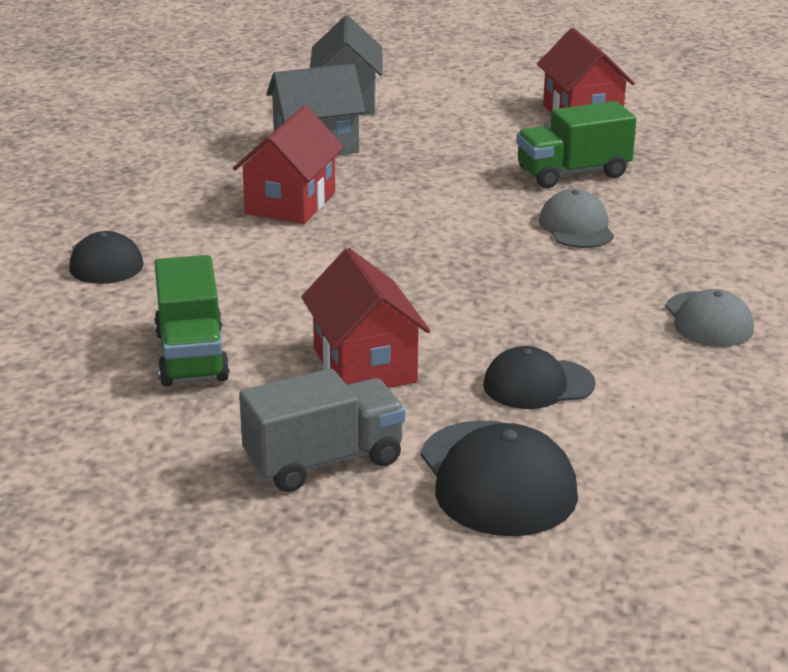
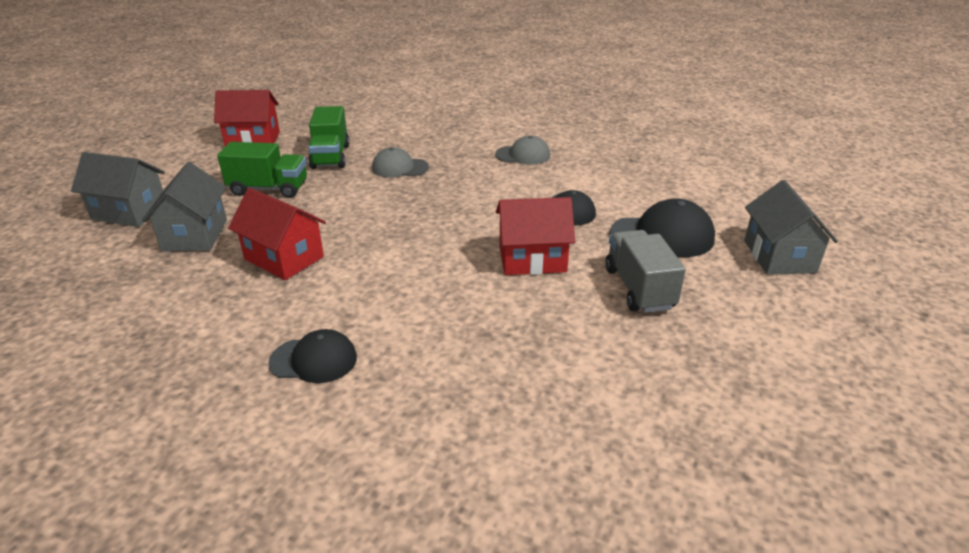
camera: 75 degrees left, 5 degrees up
(192, 356) = (494, 328): green truck -> green truck (269, 189)
(492, 612) = (779, 256): none -> grey house

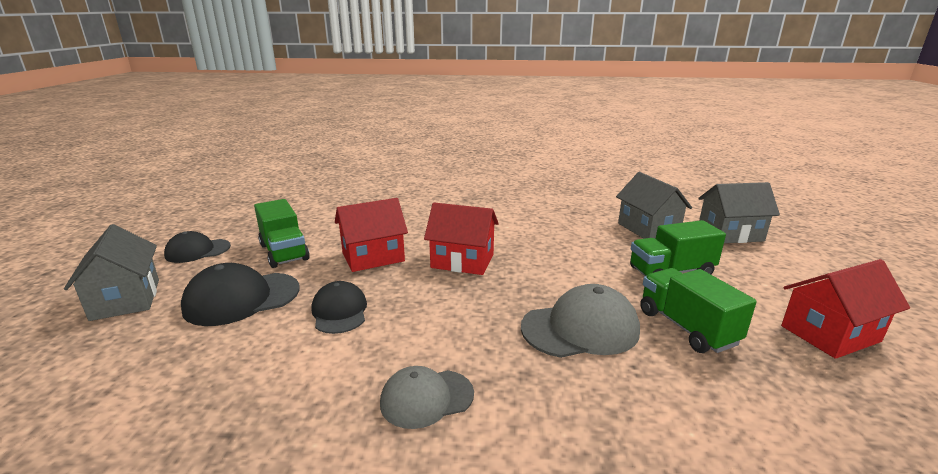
camera: 160 degrees right, 10 degrees down
(284, 258) = (561, 227): red house -> red house (462, 261)
(314, 360) = (478, 195): black cap -> black cap (198, 251)
(400, 168) = (580, 328): grey cap -> grey cap, size x1.54
(638, 288) = (284, 252): grey truck -> green truck

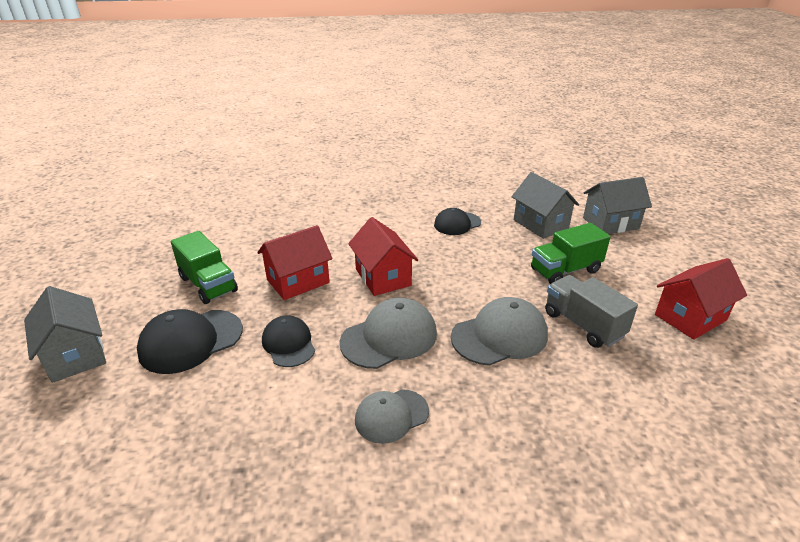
camera: 10 degrees left, 10 degrees up
(198, 251) = (119, 292): black cap -> black cap (457, 223)
(451, 317) = (389, 337): none -> grey cap
(462, 261) = (383, 277): red house -> red house turned 60 degrees clockwise
(686, 327) = (583, 324): green truck -> grey truck

